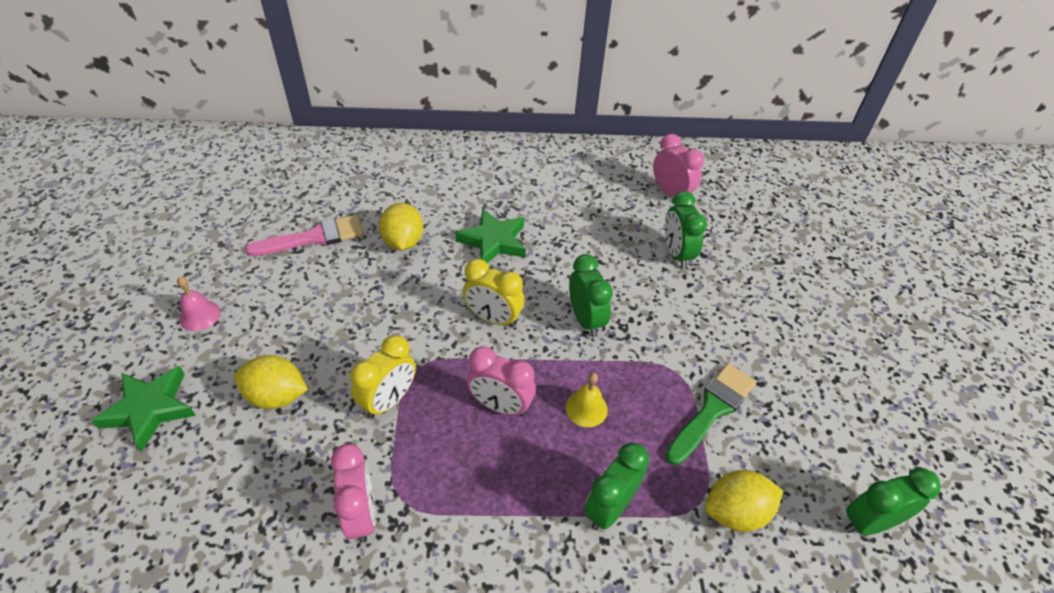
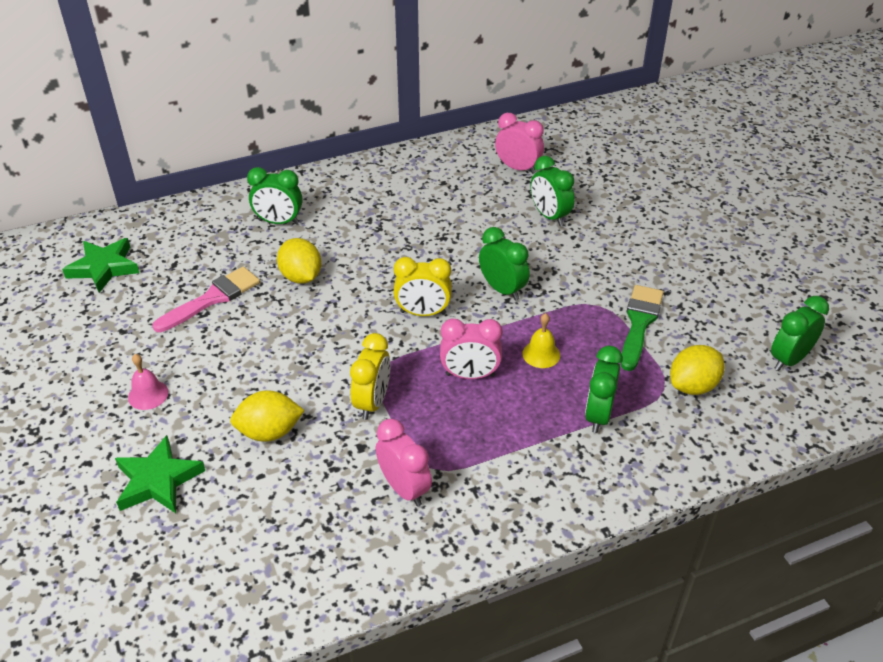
camera: 20 degrees left, 5 degrees down
(417, 180) = (279, 222): none -> green clock
(493, 241) = (384, 252): green star -> green star (104, 268)

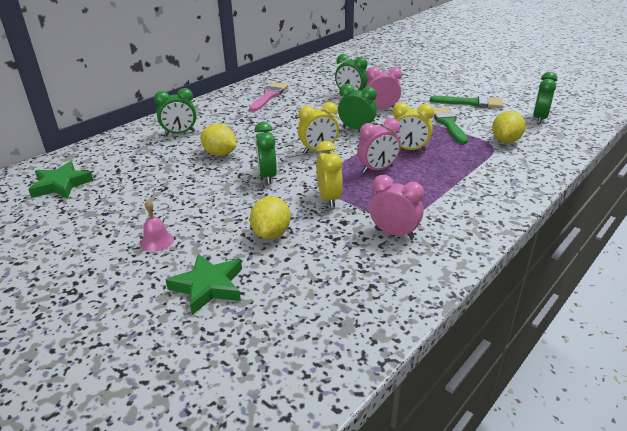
camera: 25 degrees left, 10 degrees down
(212, 298) = (164, 179): pink brush -> pink brush (269, 96)
(269, 432) = (271, 233): yellow lemon -> yellow lemon turned 45 degrees counterclockwise
(518, 168) = (312, 81): pink clock -> pink clock (382, 108)
(541, 354) = (409, 149): yellow bell -> yellow clock
(598, 415) = (471, 166): green clock -> green clock (267, 176)
(713, 290) = (471, 103): none -> green brush

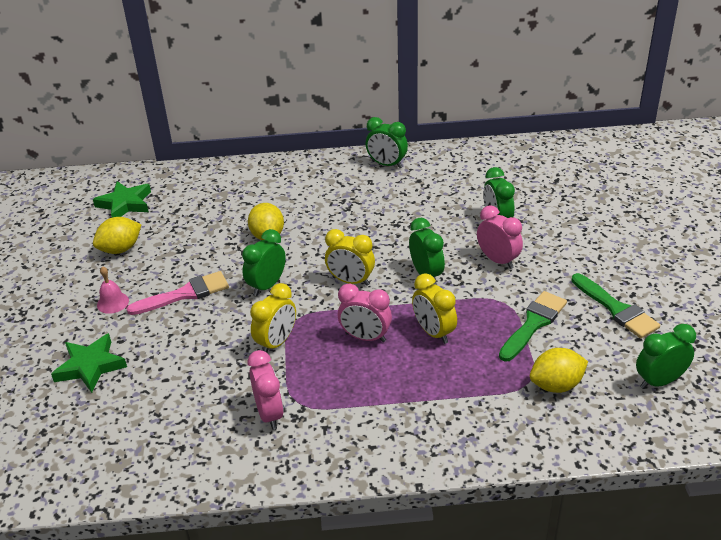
camera: 45 degrees right, 5 degrees up
(180, 133) = (270, 191): green clock -> green clock (387, 164)
(269, 96) = (413, 180): pink brush -> pink brush (185, 294)
(271, 233) = (187, 348): yellow lemon -> yellow lemon (120, 249)

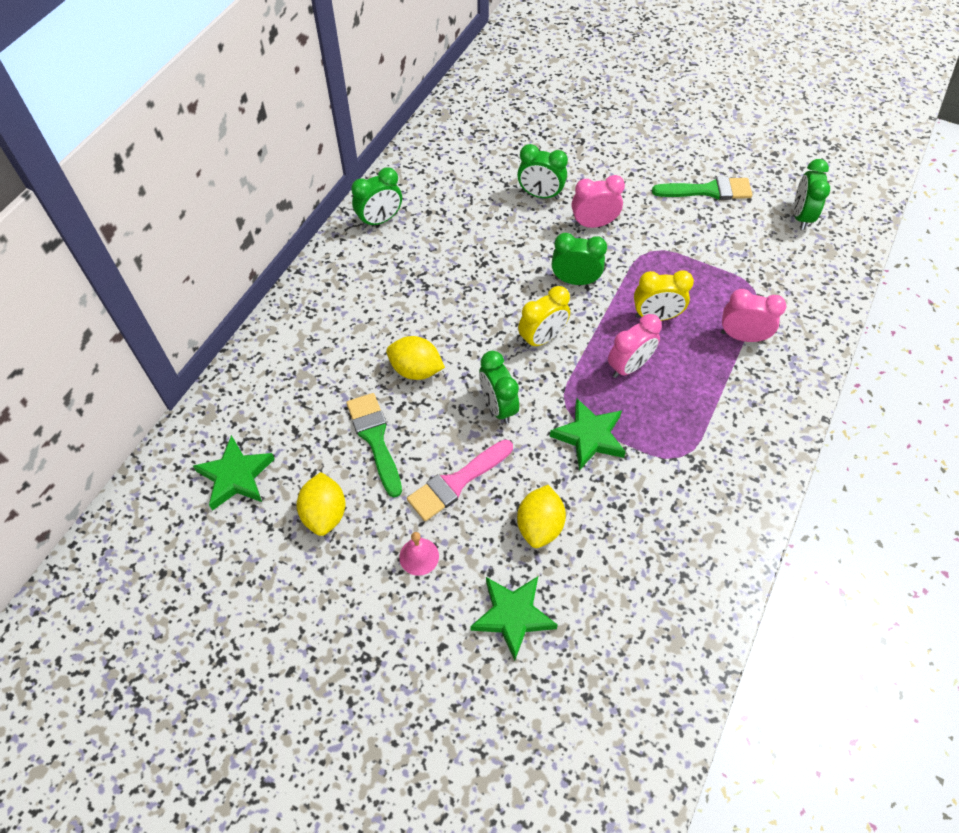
camera: 60 degrees left, 20 degrees up
(185, 294) = (456, 482): pink brush -> pink brush turned 135 degrees counterclockwise
(269, 414) = (682, 485): pink clock -> pink clock (742, 336)
(276, 342) = (589, 436): yellow clock -> green star
(533, 323) = (690, 248): green brush -> green brush (375, 438)
(556, 385) = (768, 275): yellow lemon -> yellow lemon (539, 526)

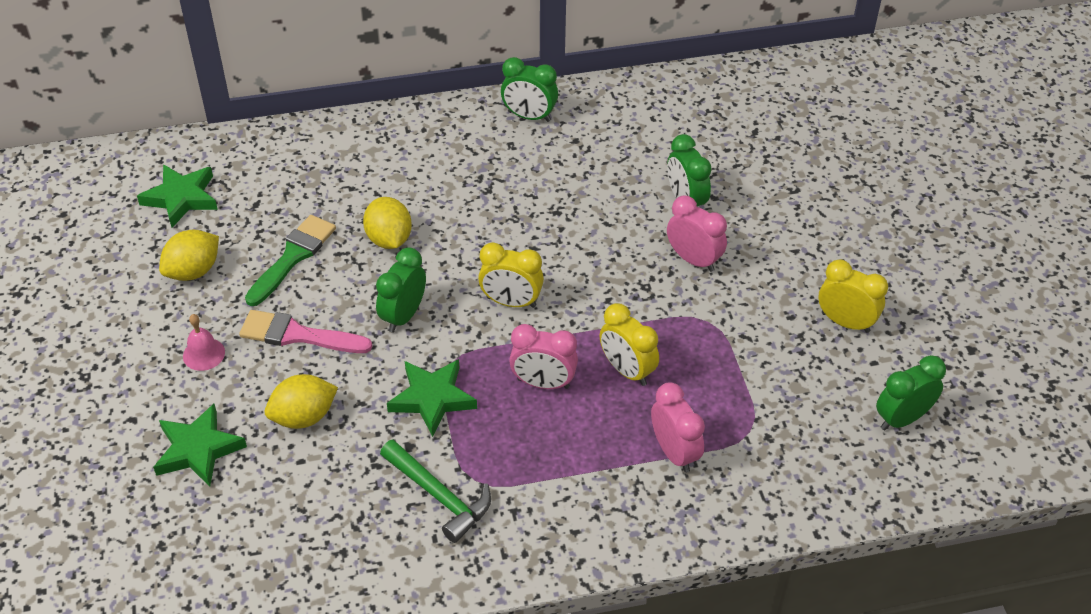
camera: 50 degrees right, 10 degrees down
(575, 280) = (606, 286): green clock -> none
(678, 486) = (439, 495): none -> green hammer
(708, 190) = (845, 322): green brush -> yellow clock

